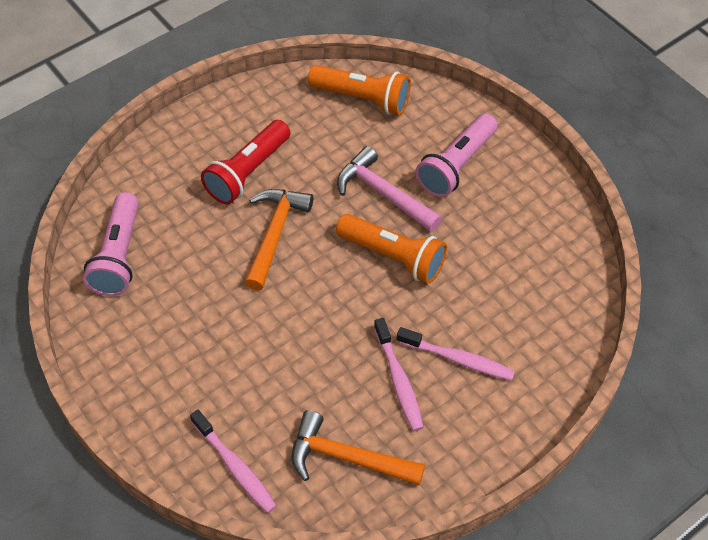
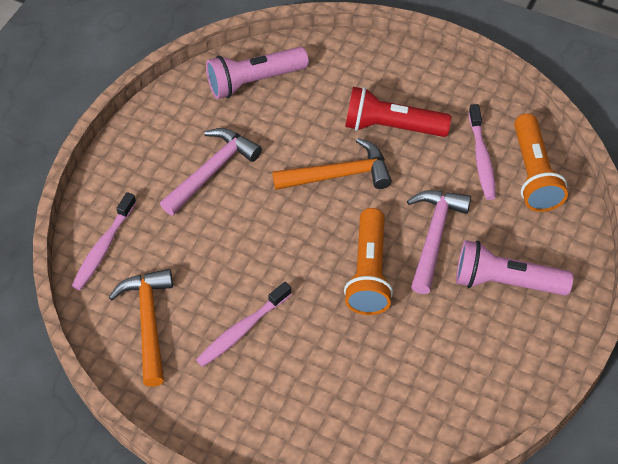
camera: 65 degrees right, 0 degrees up
(203, 334) = (212, 171): none -> pink hammer
(458, 359) = (288, 368): pink toothbrush -> pink toothbrush (481, 158)

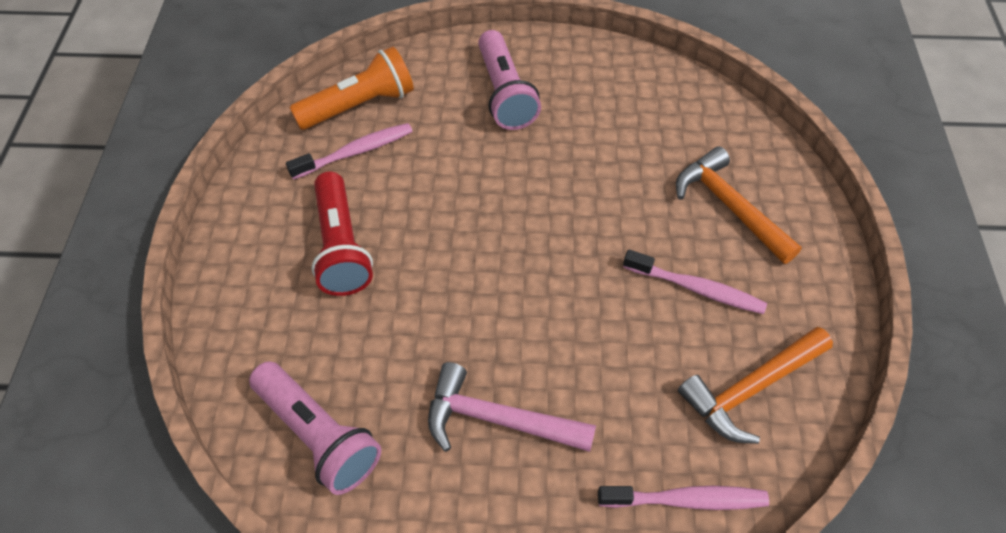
camera: 115 degrees left, 0 degrees up
(338, 175) = (438, 275): orange hammer -> orange hammer (729, 207)
(369, 273) = (557, 201): orange flashlight -> none
(434, 236) = (480, 162): pink hammer -> none

